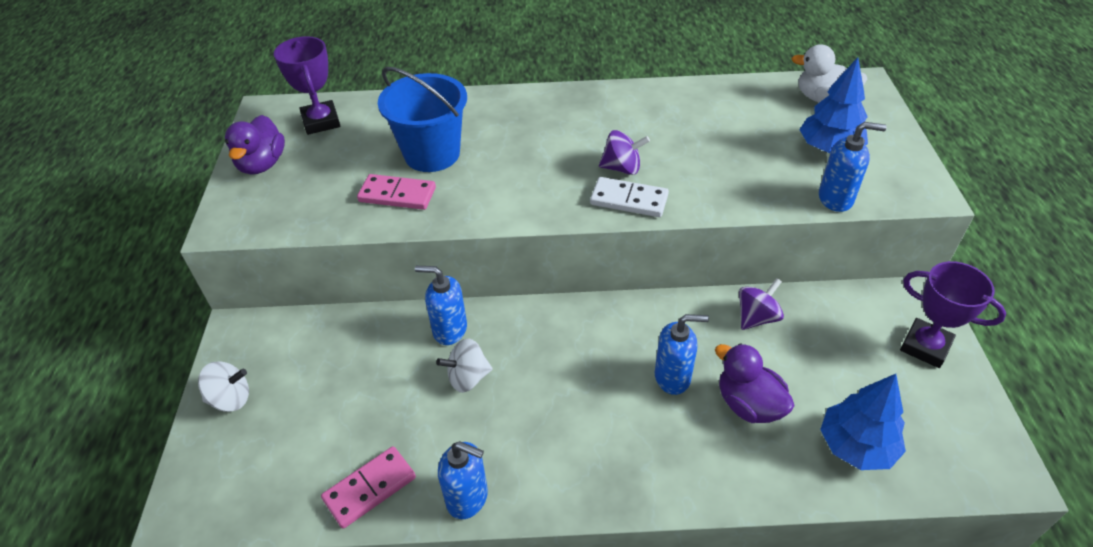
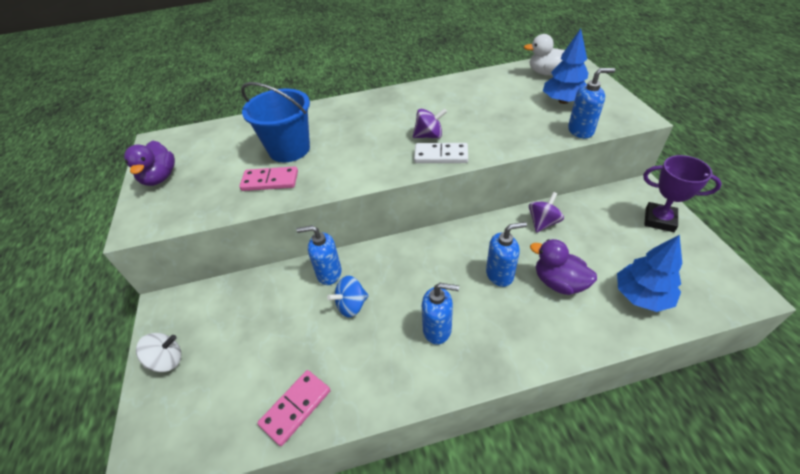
camera: 10 degrees left, 0 degrees up
(321, 122) = (200, 141): purple trophy -> none
(467, 498) = (375, 397): blue soap dispenser -> blue soap dispenser (437, 329)
(468, 378) = (351, 305): white spinning top -> blue spinning top

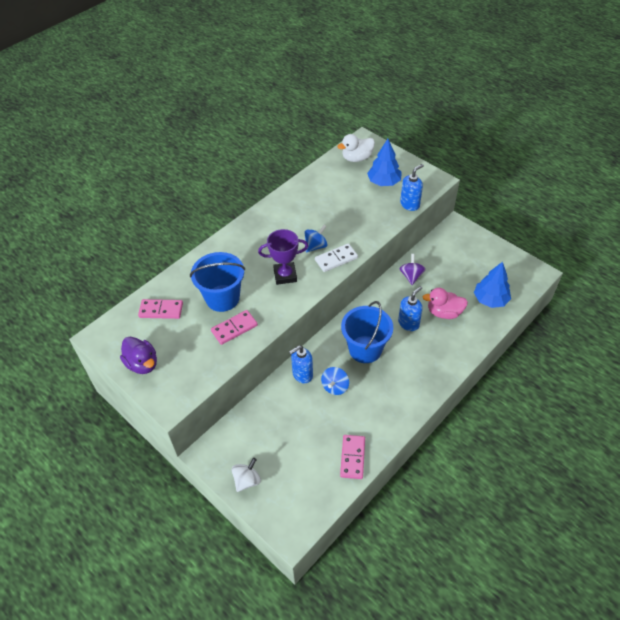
camera: 35 degrees left, 5 degrees up
(227, 139) = (161, 310): none -> pink domino
(421, 280) = (365, 349): none -> blue bucket
(429, 136) = (315, 246): purple spinning top -> blue spinning top
(437, 329) = (397, 374): blue soap dispenser -> none
(558, 282) = (444, 312): purple duck -> pink duck
(659, 220) = (475, 245): purple trophy -> purple trophy (285, 275)

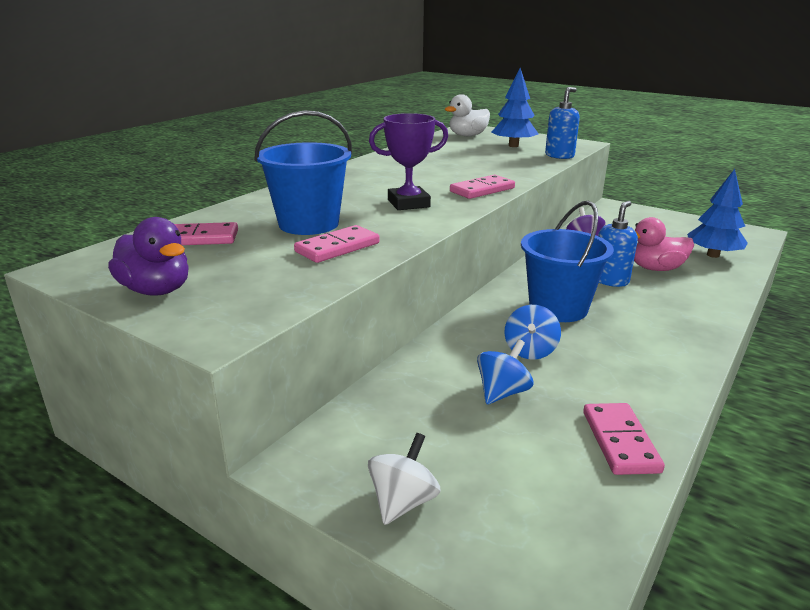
camera: 10 degrees left, 25 degrees down
(302, 374) = (463, 341): blue soap dispenser -> none
(315, 246) = (445, 183): blue spinning top -> blue spinning top (502, 392)
(336, 259) = (482, 190): white domino -> pink domino

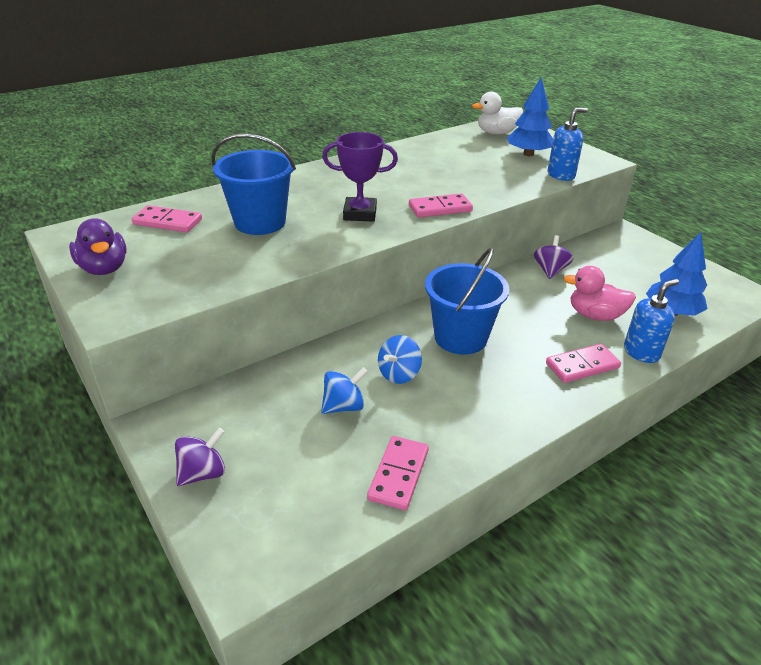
camera: 20 degrees right, 10 degrees up
(337, 247) = (260, 253): pink domino -> pink domino (582, 366)
(403, 502) = (203, 473): white spinning top -> purple spinning top
(610, 280) = (536, 319): blue soap dispenser -> blue soap dispenser (641, 352)

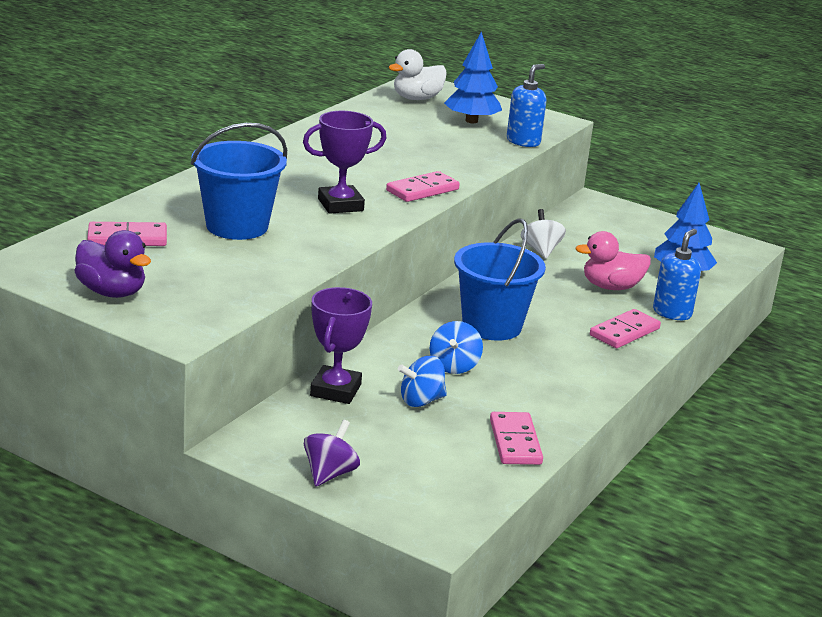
camera: 25 degrees left, 10 degrees down
(279, 380) = (335, 390): none -> purple trophy
(344, 406) = (421, 401): blue spinning top -> blue spinning top turned 150 degrees counterclockwise
(550, 270) = (541, 250): purple spinning top -> white spinning top

